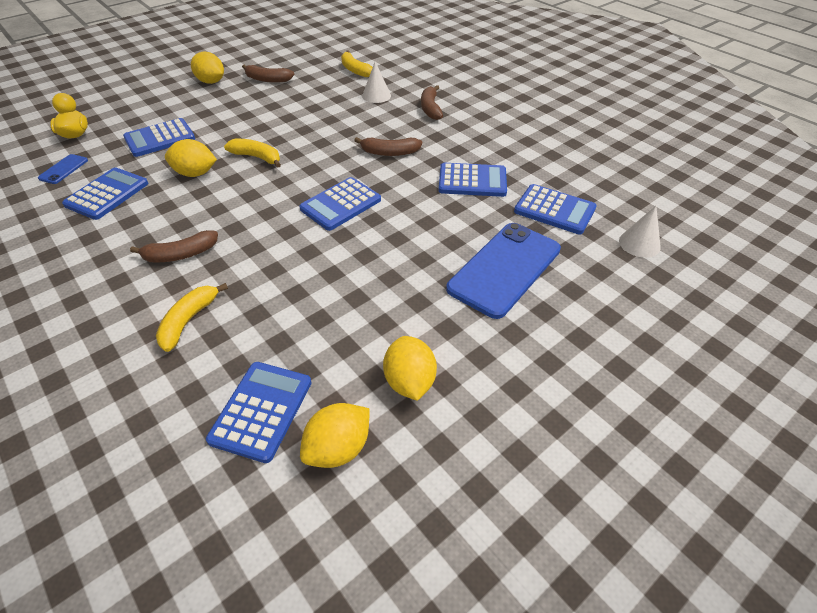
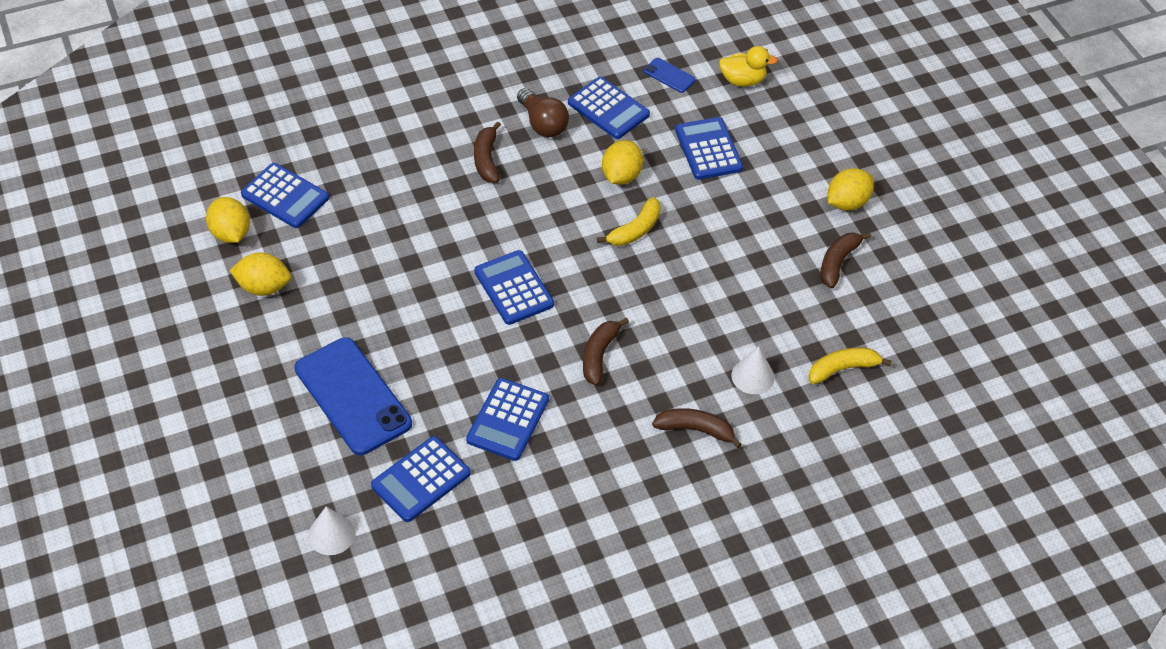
camera: 105 degrees right, 5 degrees up
(127, 229) = (542, 123): none -> brown light bulb
(188, 321) = (398, 161): yellow banana -> none

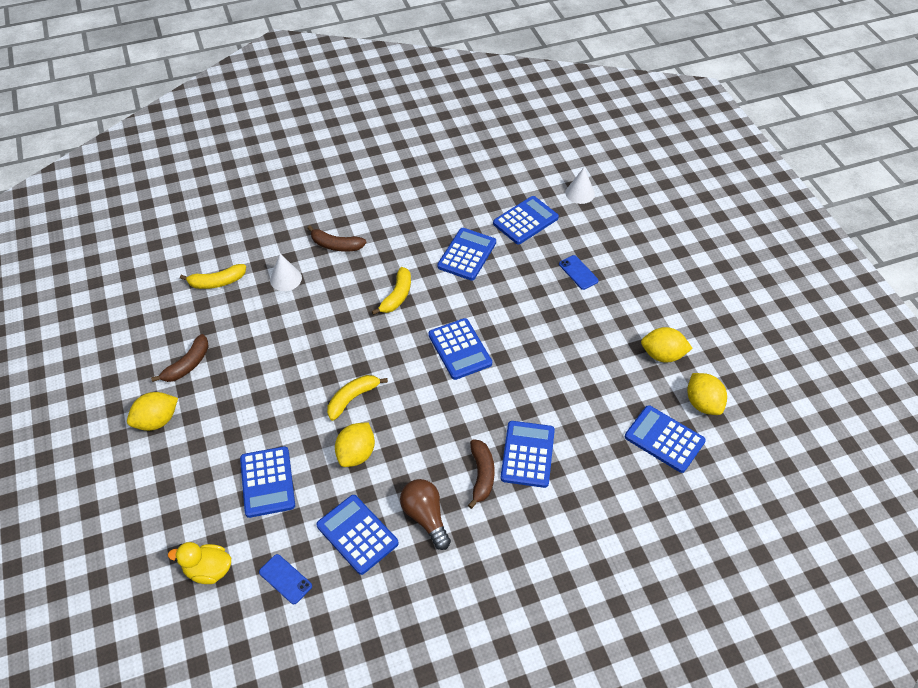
camera: 175 degrees left, 0 degrees up
(353, 396) = (578, 272): blue phone -> blue phone, size x0.44
(437, 179) = (527, 454): none -> blue calculator
(599, 355) = (397, 296): brown banana -> yellow banana

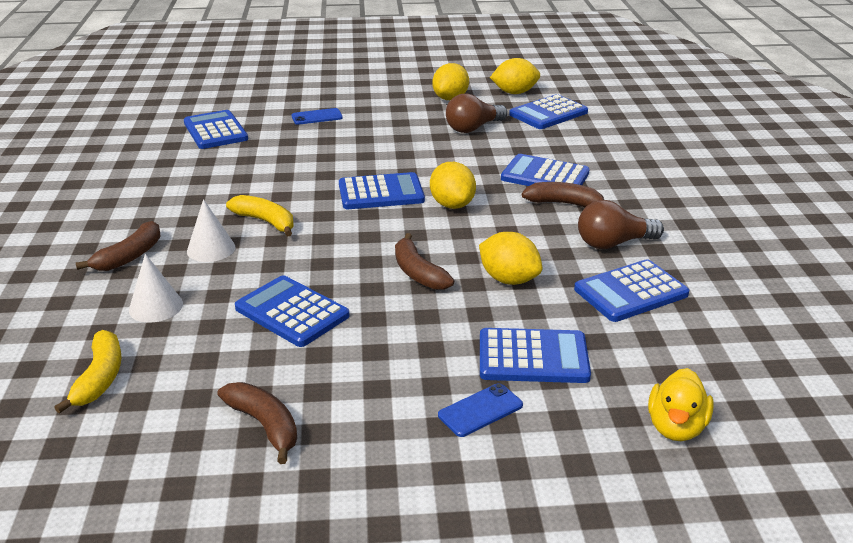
camera: 75 degrees left, 20 degrees down
(157, 421) = (370, 471): yellow lemon -> yellow lemon (452, 205)
(285, 579) = (693, 355): blue phone -> blue phone (480, 410)
(352, 398) = (418, 273): yellow banana -> brown banana
(467, 254) = (236, 169): blue calculator -> blue calculator (292, 312)
(580, 193) = (204, 99): white cone -> white cone (211, 249)
(603, 385) = (473, 128): none -> brown light bulb

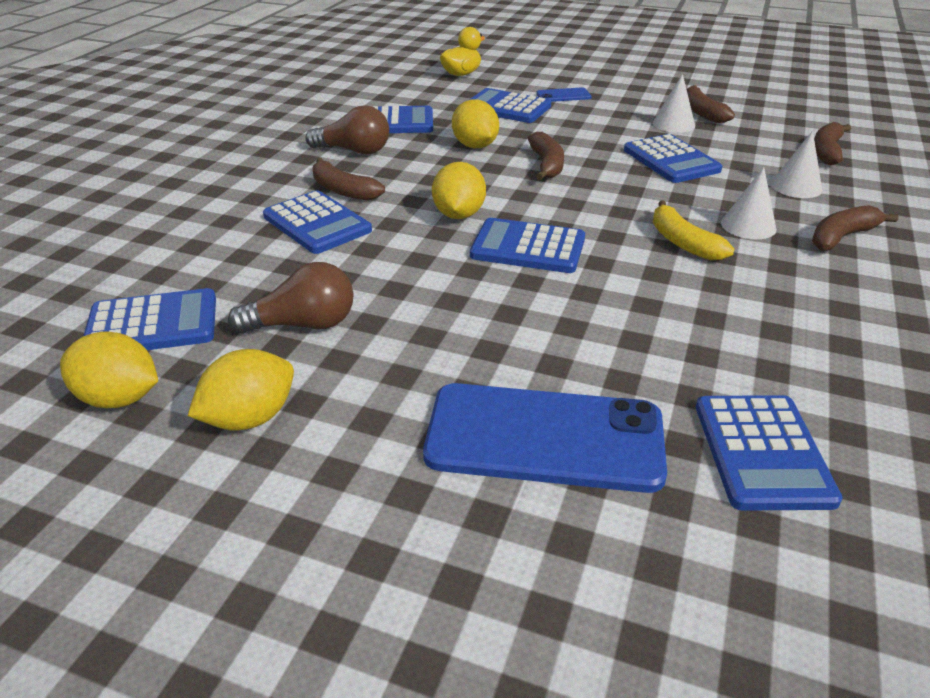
camera: 155 degrees left, 5 degrees up
(100, 377) = (826, 151): yellow banana -> brown banana
(301, 383) = (673, 124): none -> white cone
(317, 117) = (544, 437): blue phone -> blue phone, size x2.27

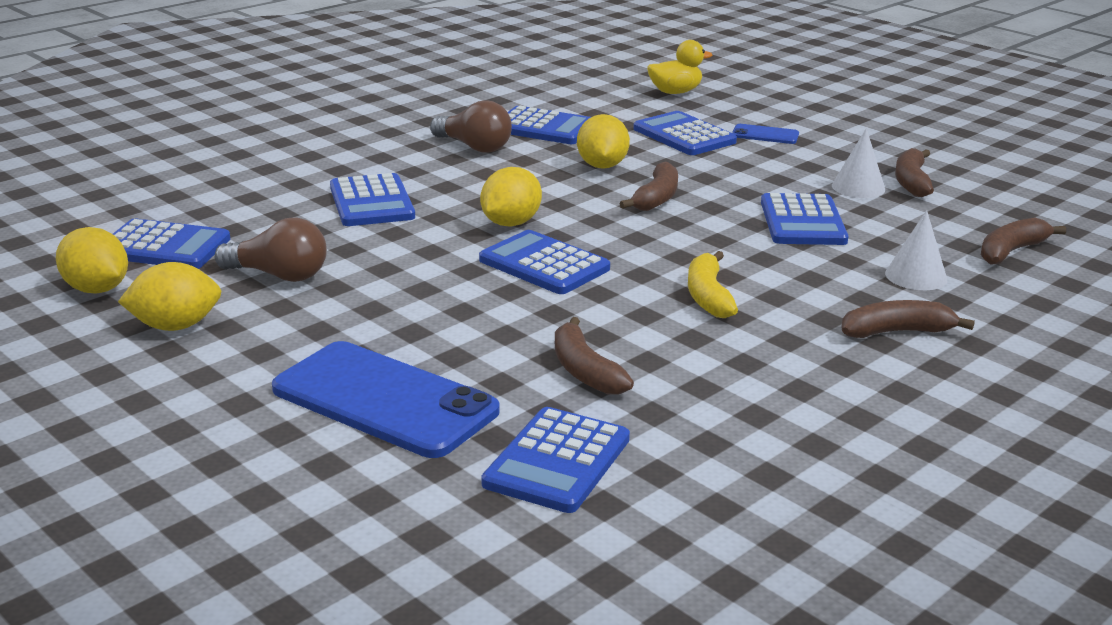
camera: 25 degrees right, 10 degrees down
(343, 190) = (425, 180): brown banana -> brown banana (585, 371)
(748, 225) = (802, 298): white cone -> none

